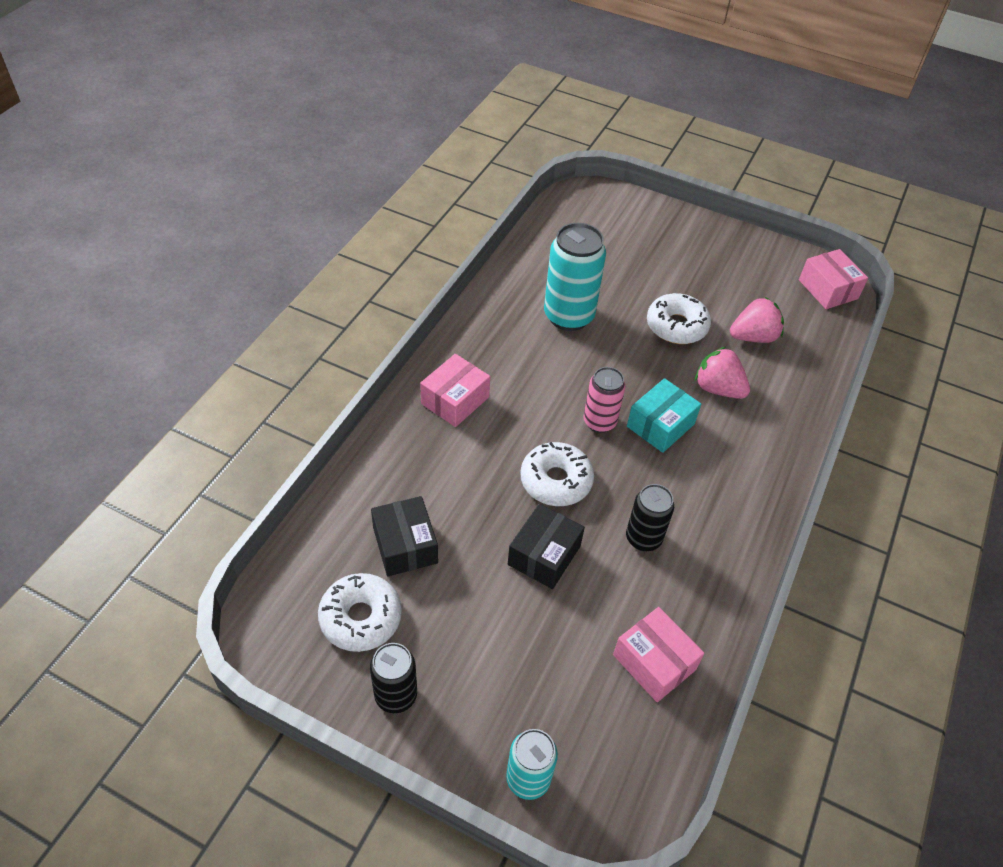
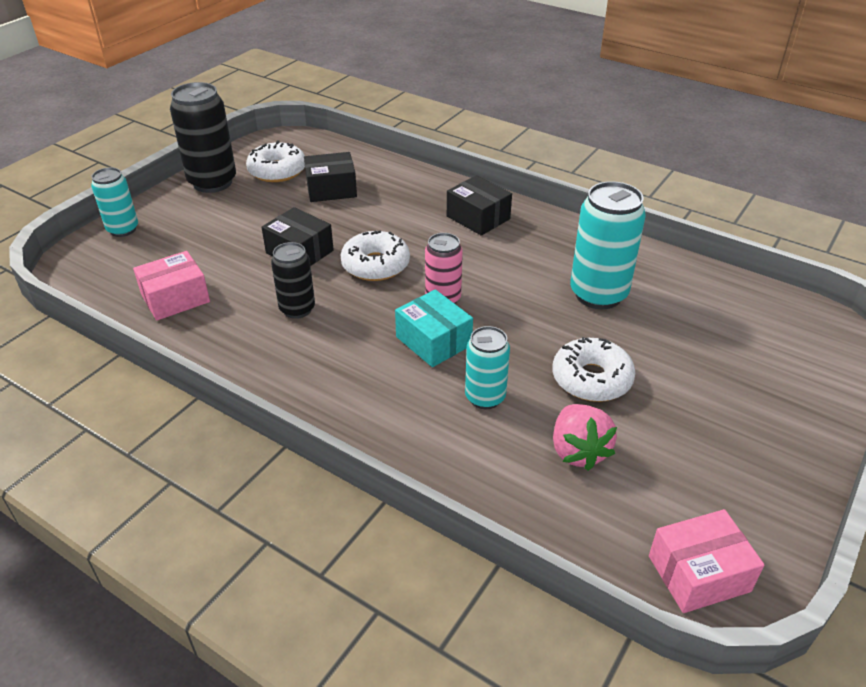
camera: 100 degrees right, 10 degrees down
(396, 695) = (212, 182): black can -> black can, size x1.66
(455, 400) = (478, 217): pink box -> black box
(718, 389) = (485, 397): pink strawberry -> turquoise can

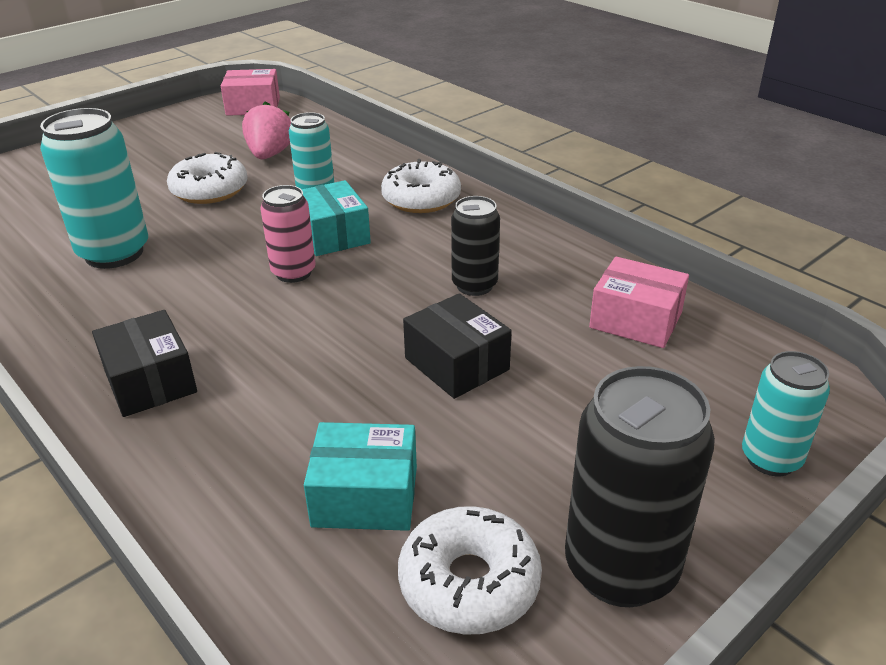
camera: 165 degrees left, 5 degrees down
(175, 298) = (635, 320): pink box -> pink box turned 45 degrees clockwise
(331, 189) = (365, 496): black box -> turquoise box
(375, 265) = (353, 326): white donut -> white donut (421, 199)

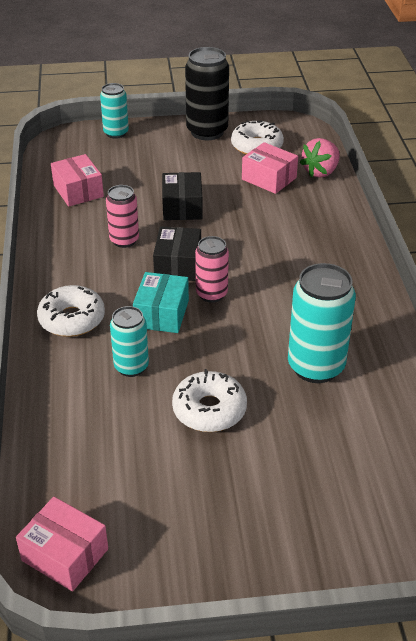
camera: 145 degrees left, 5 degrees up
(150, 381) = (330, 259): black box -> black box (178, 265)
(269, 155) = (125, 438): pink strawberry -> pink strawberry (320, 172)
(365, 496) = (269, 178): turquoise box -> pink box
(474, 285) = (124, 240): black can -> pink can

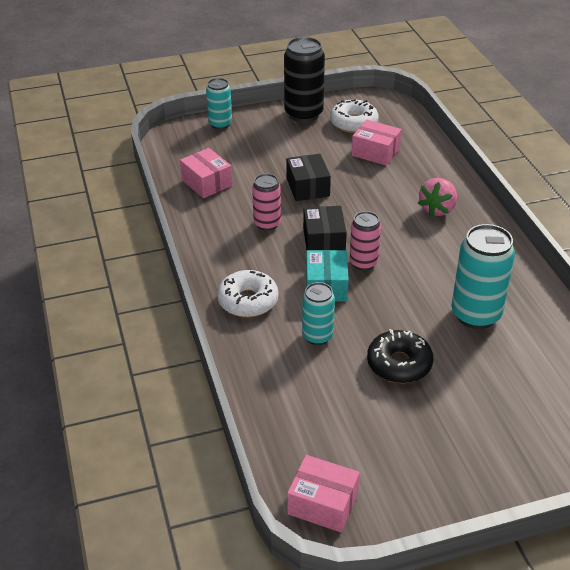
camera: 10 degrees left, 0 degrees up
(209, 410) = (399, 364): white donut -> black donut
(320, 172) = (419, 141): pink strawberry -> pink strawberry (437, 209)

